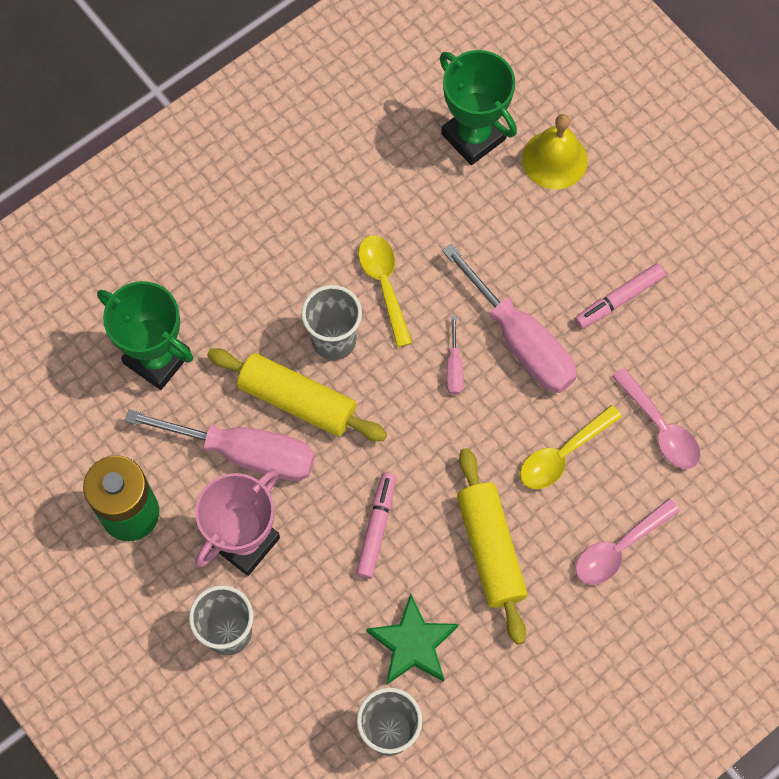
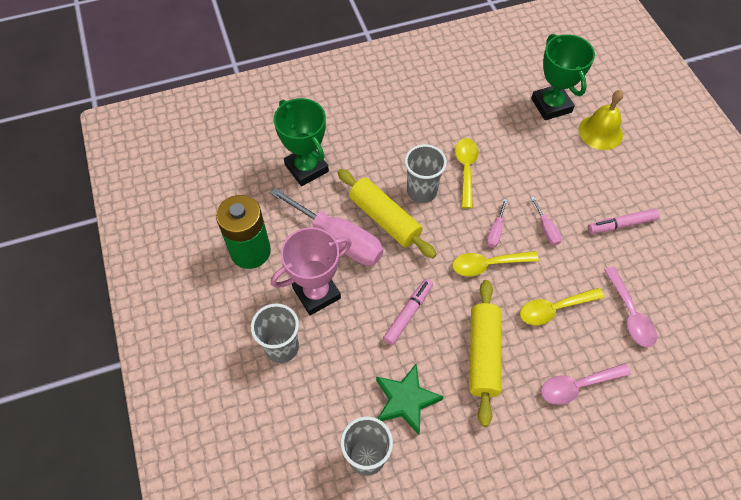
camera: 20 degrees right, 10 degrees down
(459, 421) = (488, 264): none -> yellow spoon
(520, 341) = (546, 229): pink screwdriver -> pink screwdriver, size x0.44

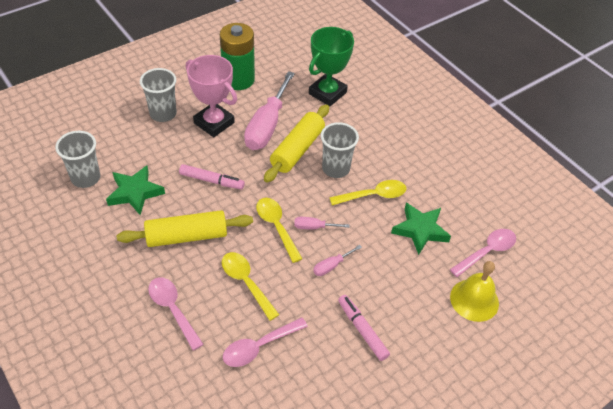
camera: 70 degrees right, 10 degrees down
(517, 145) = (420, 230): none -> green star
(551, 105) = (487, 252): green trophy -> pink spoon

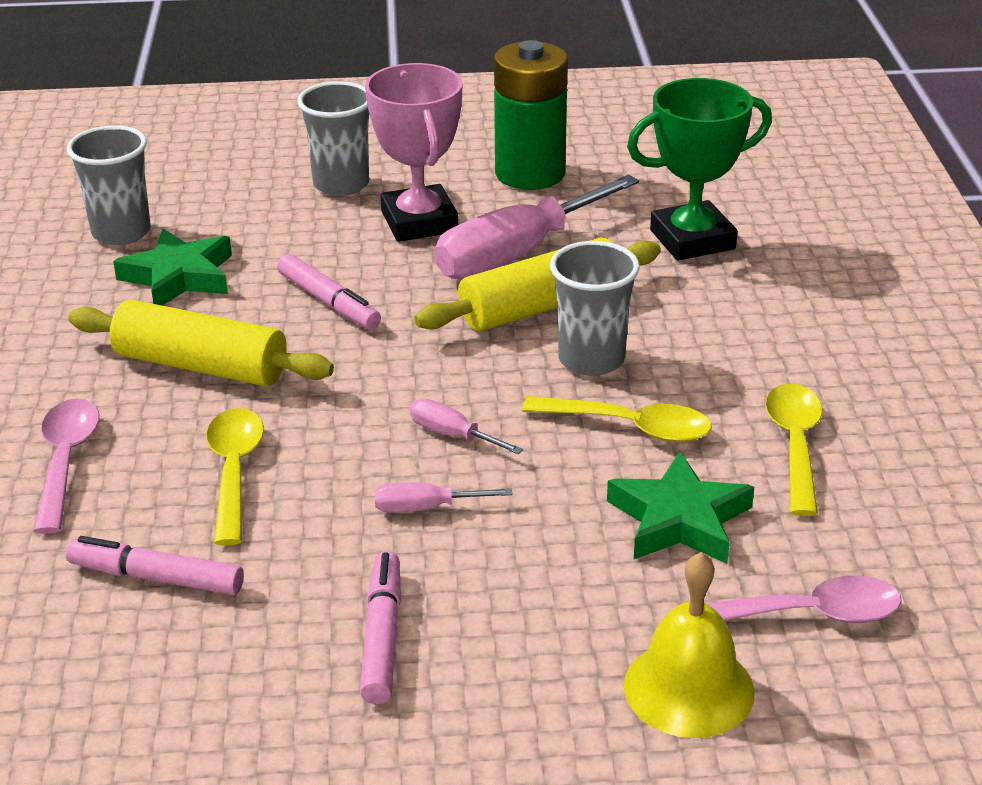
camera: 35 degrees right, 15 degrees down
(259, 346) = (156, 577): pink spoon -> pink marker
(276, 227) = (379, 409): yellow spoon -> yellow spoon (795, 445)

